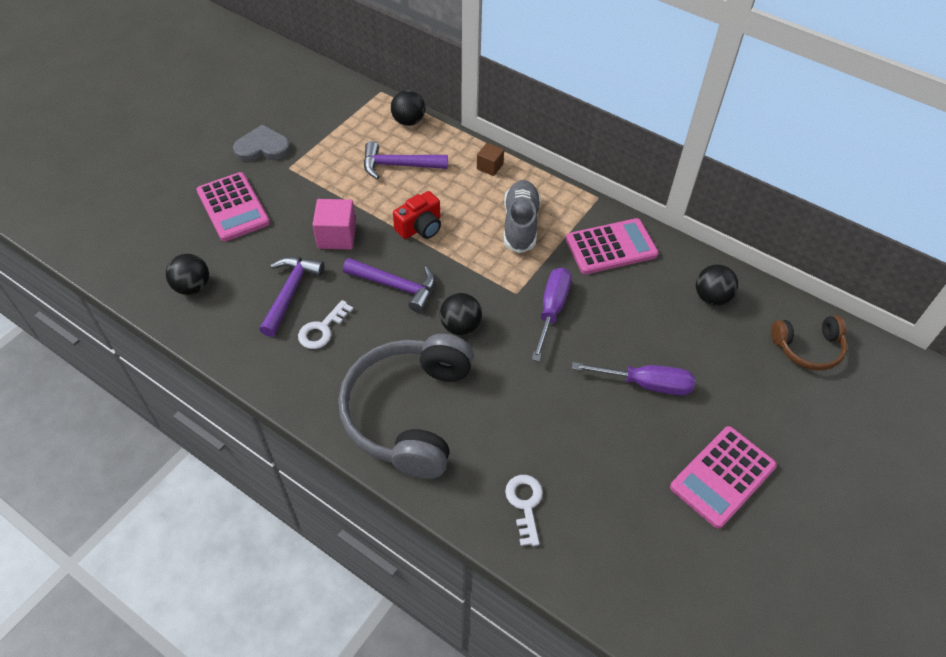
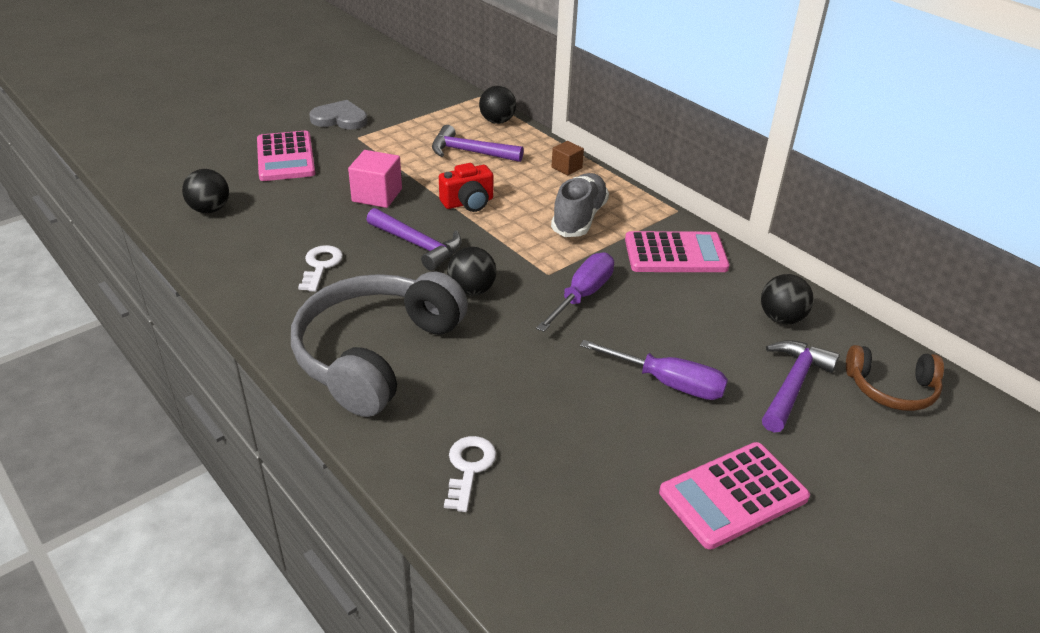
camera: 15 degrees right, 15 degrees down
(290, 293) = (304, 231): purple hammer -> purple hammer (792, 385)
(322, 329) = (321, 266): white key -> white key turned 135 degrees clockwise

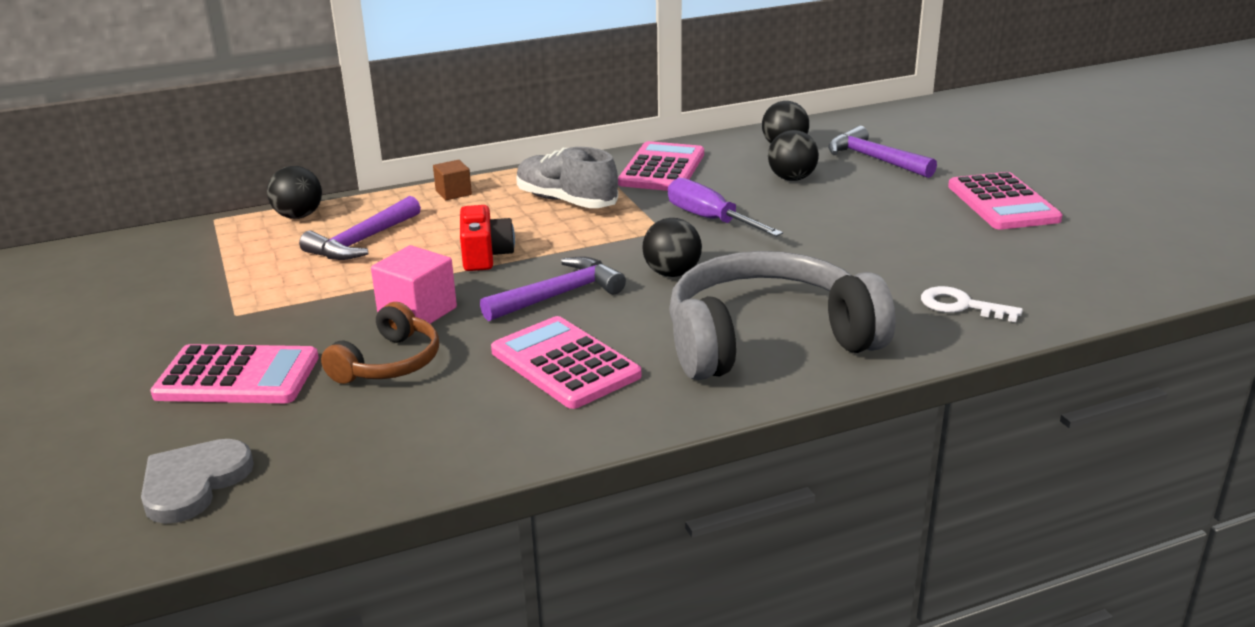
camera: 70 degrees left, 10 degrees down
(210, 209) = (343, 452): black ball -> black ball (791, 178)
(321, 266) = (565, 364): white key -> pink calculator
(340, 119) = (160, 324): grey heart -> grey heart (193, 483)
(376, 354) = (767, 339): grey headphones -> grey headphones turned 120 degrees clockwise
(667, 383) = (859, 204): purple screwdriver -> none
(891, 389) = (888, 129): brown headphones -> brown headphones (389, 363)

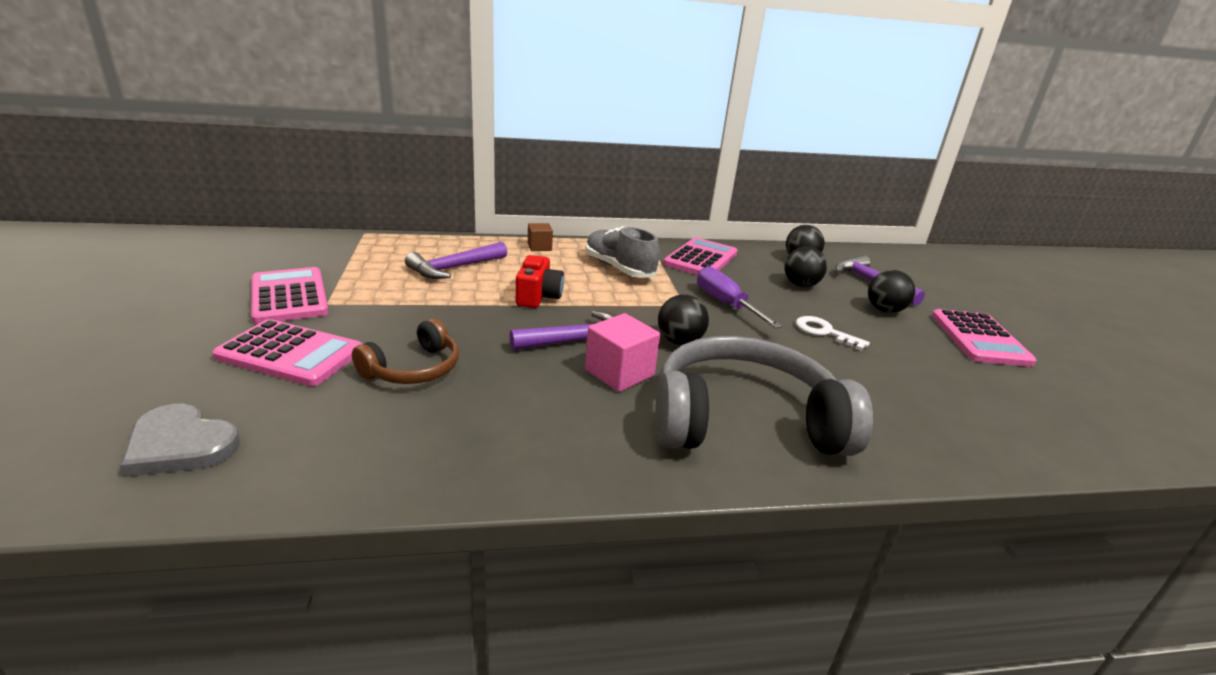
camera: 10 degrees right, 0 degrees up
(193, 483) = (180, 445): grey heart -> grey heart turned 105 degrees counterclockwise
(298, 216) = (422, 242): black ball -> black ball (884, 310)
(417, 312) = (462, 330): pink cube -> pink cube (619, 373)
(565, 364) = (556, 403): pink calculator -> pink calculator (289, 296)
(961, 306) = (934, 427): white key -> white key (824, 332)

